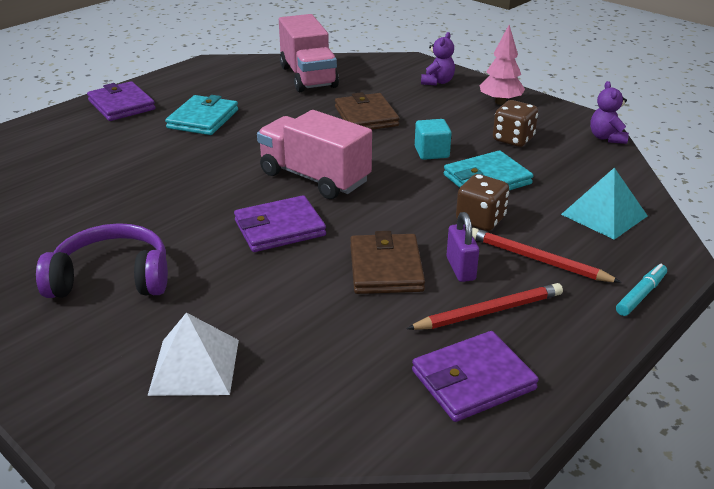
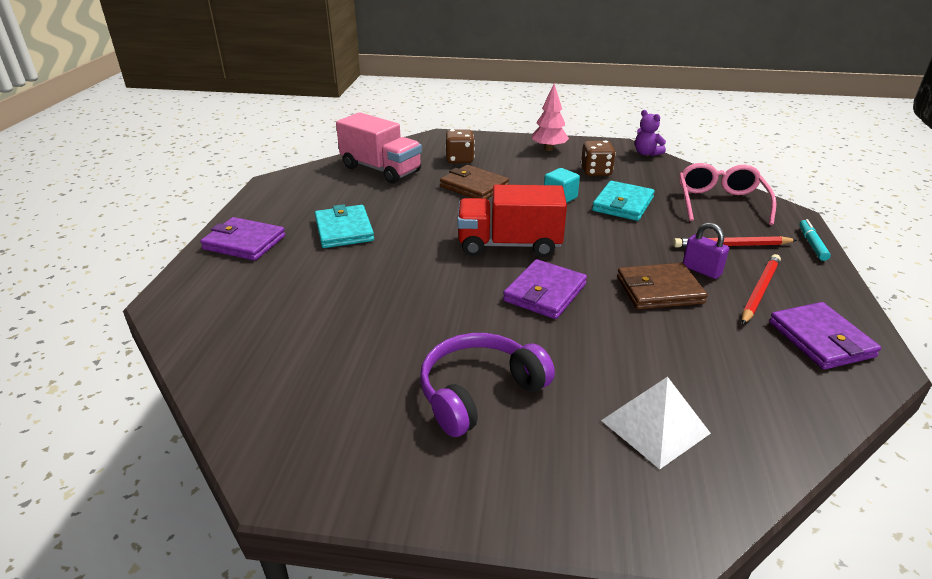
camera: 35 degrees left, 0 degrees up
(314, 177) = (509, 245): pink truck -> red truck
(386, 268) = (659, 290): brown wallet -> brown wallet turned 60 degrees counterclockwise
(437, 82) = (485, 146): purple teddy bear -> none
(473, 380) = (820, 339): purple wallet -> purple wallet turned 45 degrees counterclockwise
(480, 220) = (661, 233): brown dice -> brown dice (459, 159)
(604, 215) = (720, 203): turquoise pyramid -> pink glasses

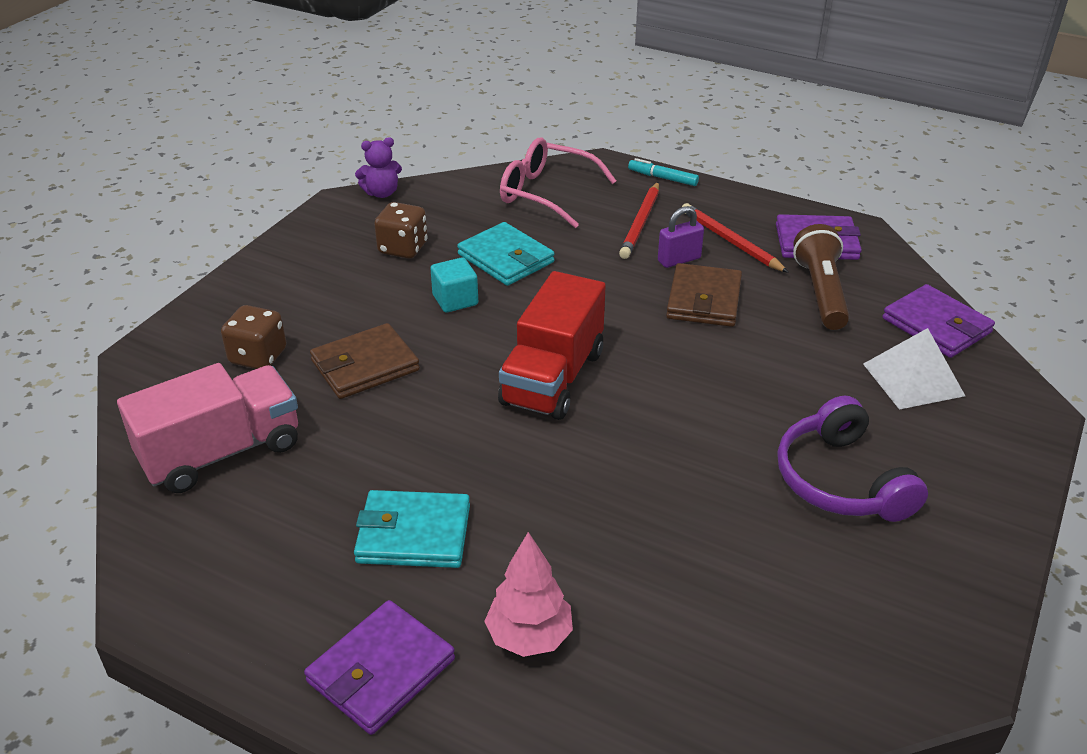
camera: 70 degrees left, 5 degrees up
(545, 293) = (675, 380): purple wallet -> purple wallet (936, 325)
(548, 149) = (297, 263): pink tree -> pink tree (529, 637)
(739, 351) = (821, 292): none -> brown flashlight

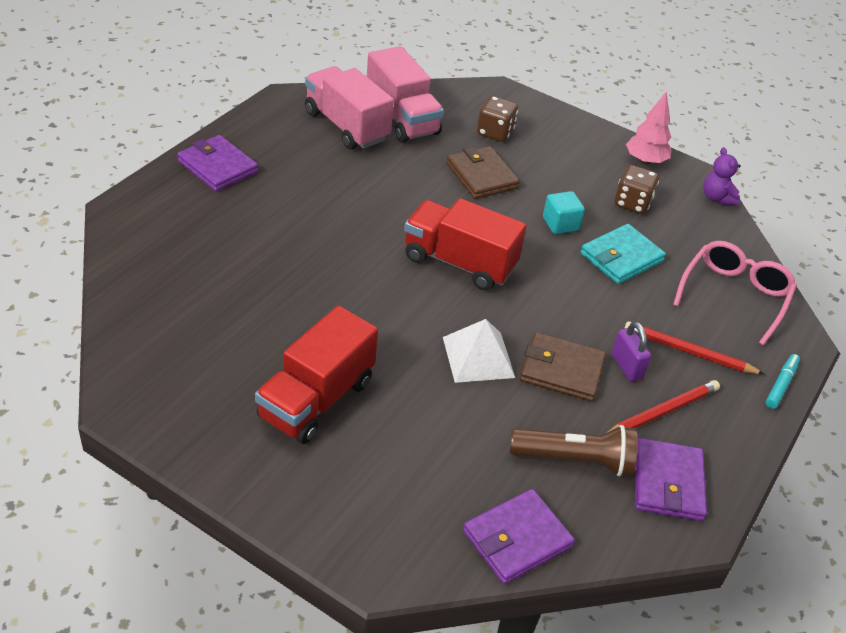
camera: 90 degrees right, 5 degrees up
(246, 515) = (346, 126): none -> pink truck
(414, 534) = (315, 185): turquoise wallet -> none
(529, 637) = (221, 221): pink tree -> pink tree (645, 161)
(841, 480) = (316, 399): purple headphones -> red truck
(913, 379) = (434, 489): white pyramid -> white pyramid (478, 357)

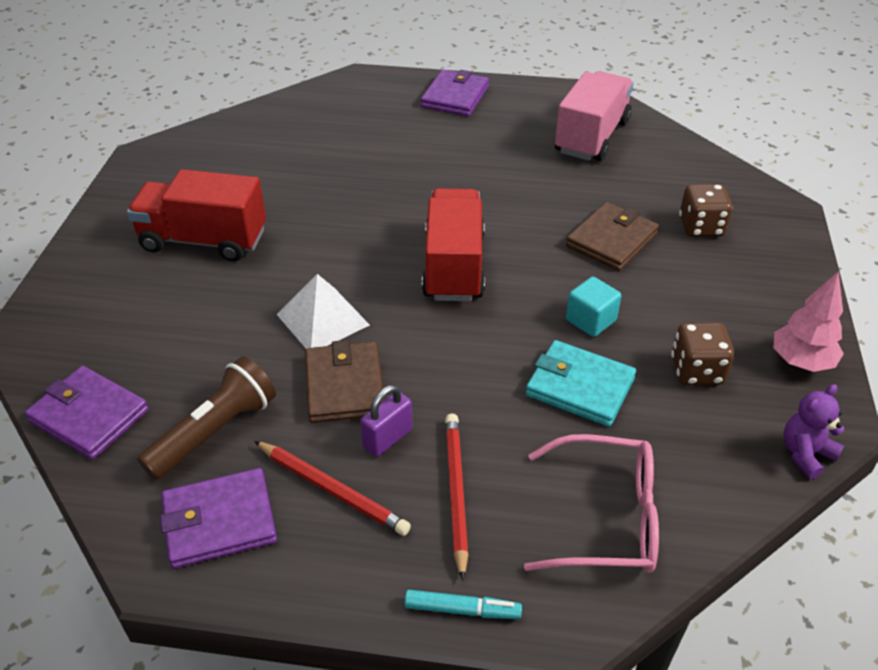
camera: 70 degrees right, 0 degrees up
(402, 118) = (646, 163): pink truck -> none
(575, 460) = (215, 431): brown flashlight -> brown flashlight turned 120 degrees counterclockwise

